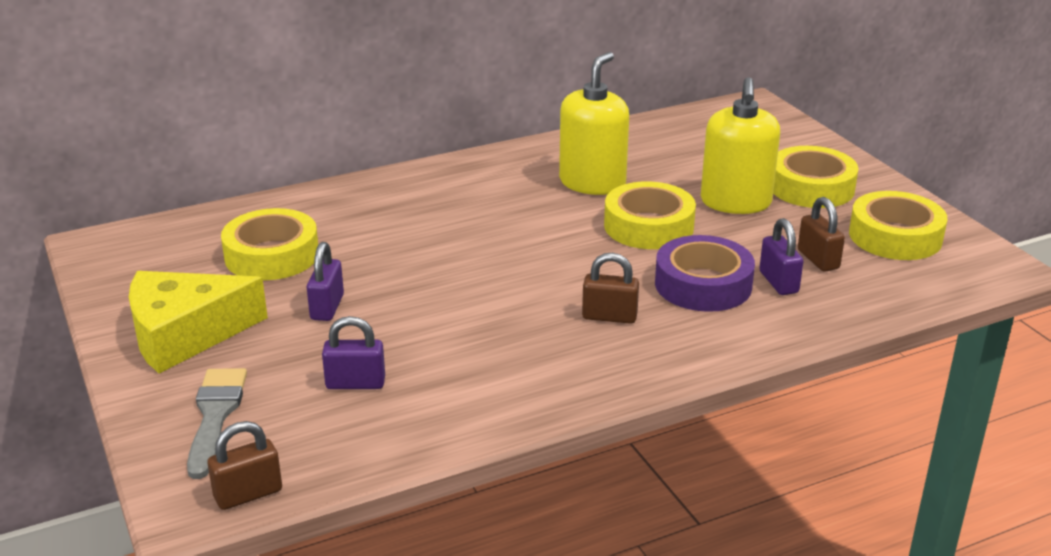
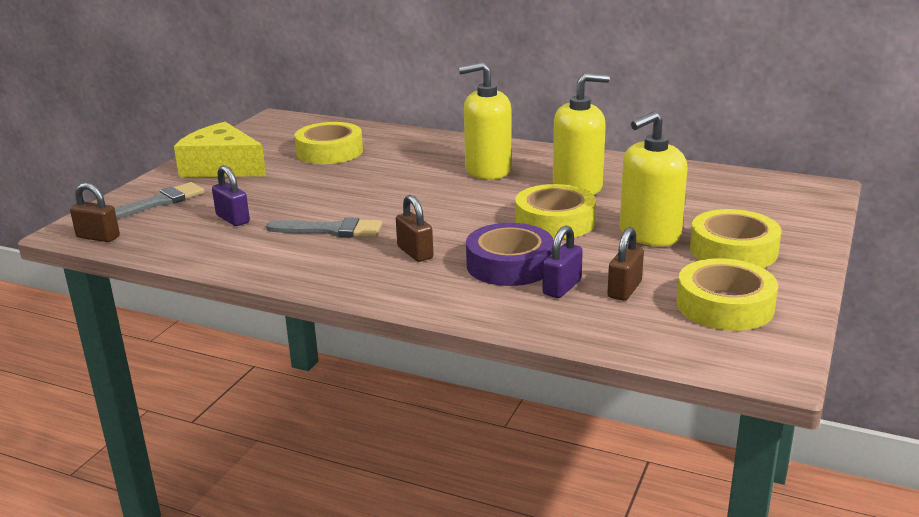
camera: 50 degrees right, 5 degrees down
(327, 307) = (298, 183): purple padlock -> none
(482, 202) = (488, 170): none -> yellow soap dispenser
(486, 337) = (332, 230): none -> grey brush

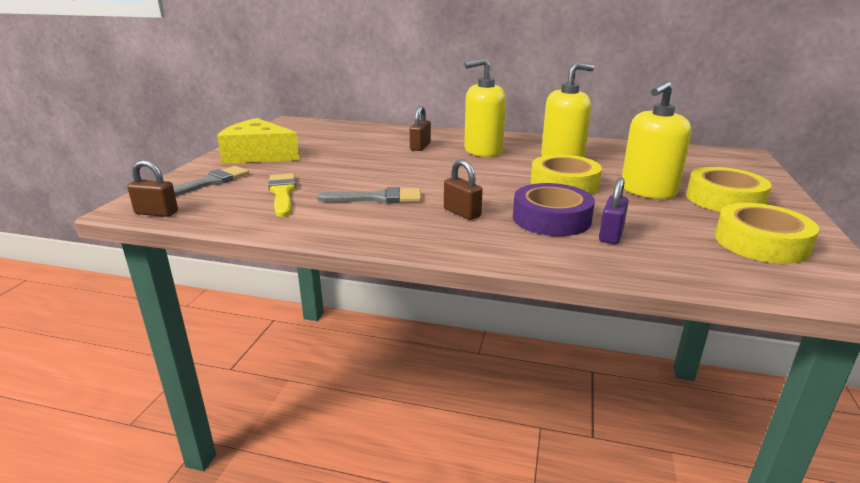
camera: 10 degrees left, 0 degrees up
(233, 219) = (282, 193): purple padlock -> yellow brush
(329, 152) = (346, 142): yellow tape -> none
(624, 289) = (665, 234): brown padlock -> brown padlock (420, 147)

